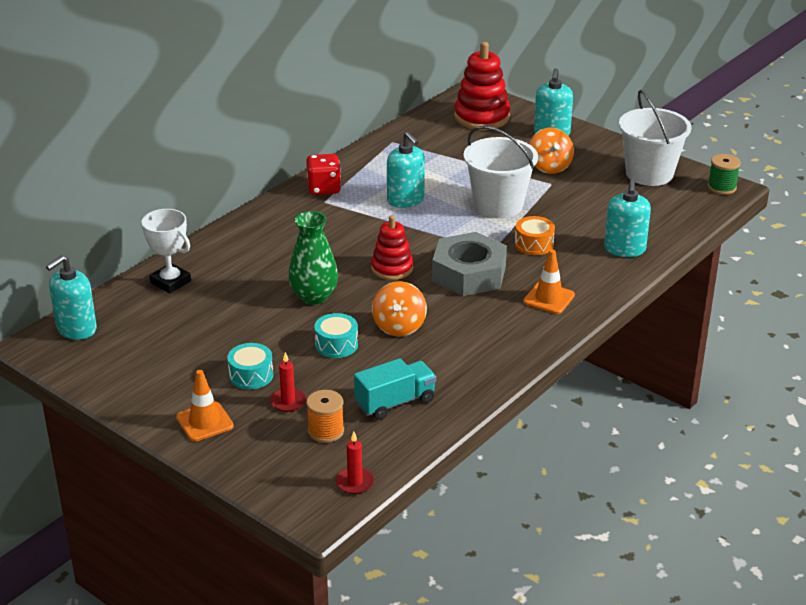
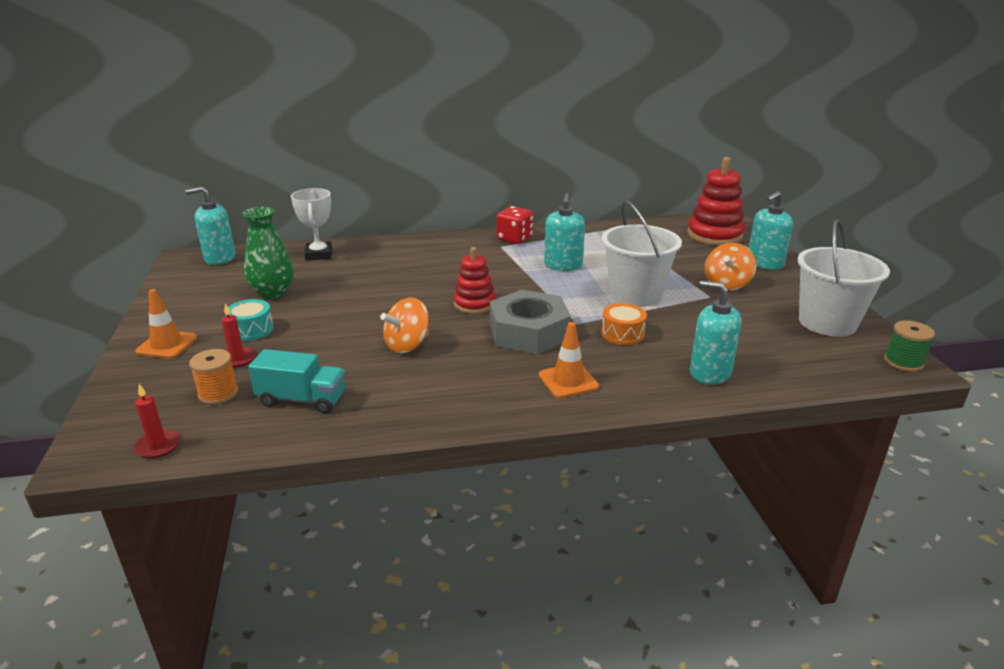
camera: 40 degrees right, 5 degrees down
(314, 296) = (387, 299): green vase -> green vase (273, 293)
(336, 345) = (341, 337): turquoise drum -> none
(624, 249) = (710, 372): turquoise soap dispenser -> turquoise soap dispenser turned 75 degrees clockwise

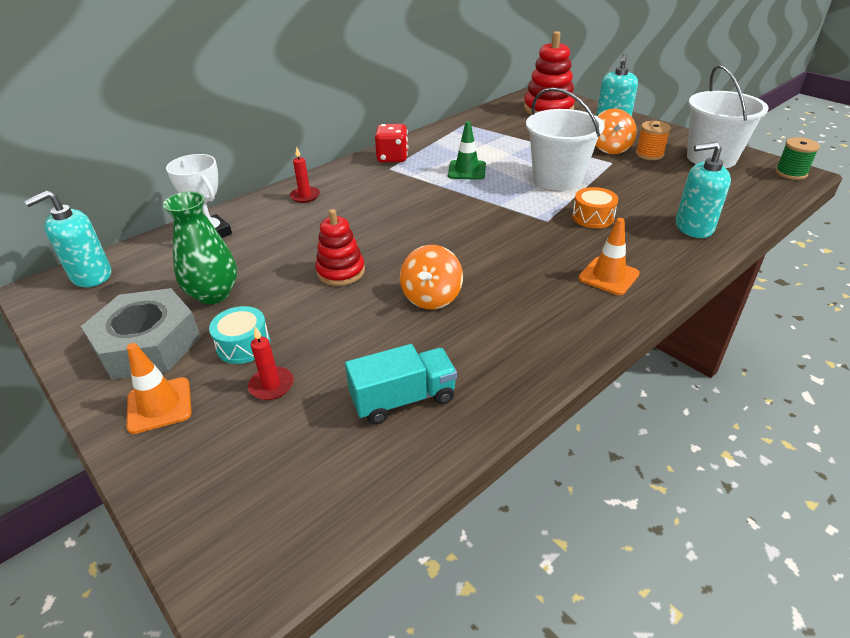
camera: 30 degrees left, 10 degrees up
(158, 446) = (312, 532): red candle -> red candle (305, 196)
(218, 393) = (302, 435): orange spool -> orange spool (649, 154)
(474, 304) = (439, 233): red stacking toy -> red stacking toy (341, 271)
(529, 332) = (520, 243): grey nut -> grey nut (148, 344)
(563, 265) = (467, 170): turquoise soap dispenser -> green traffic cone

